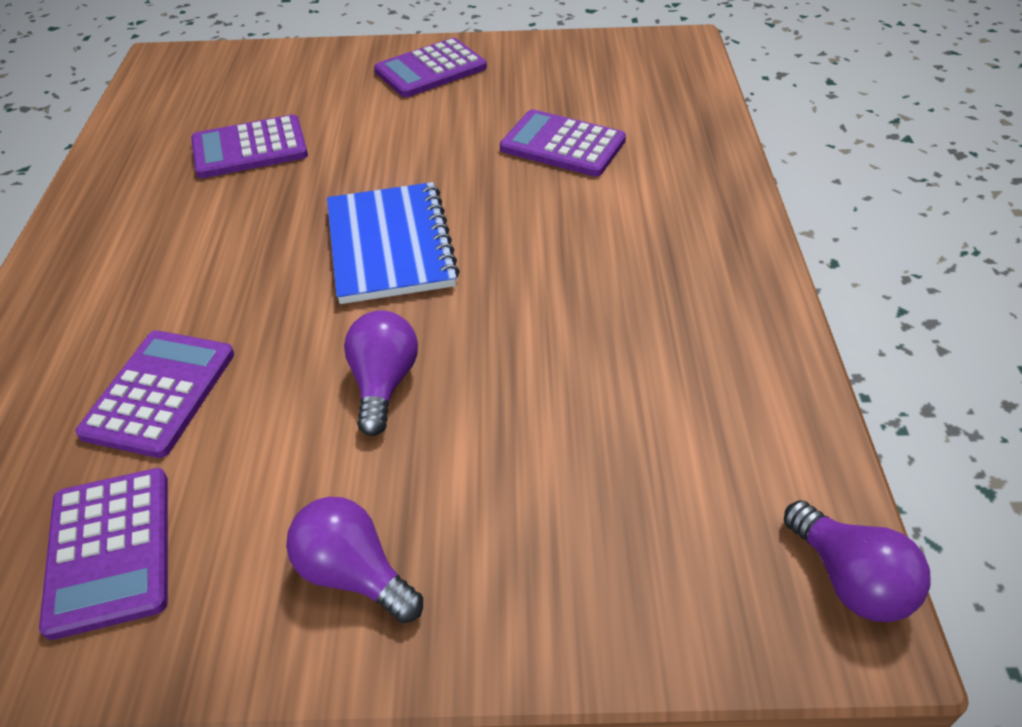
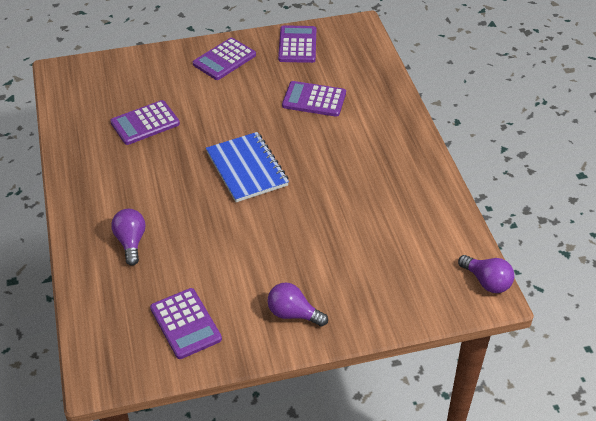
camera: 15 degrees left, 0 degrees up
(160, 393) = (170, 257): purple calculator -> purple calculator (297, 45)
(383, 384) = (272, 236): purple light bulb -> purple light bulb (131, 242)

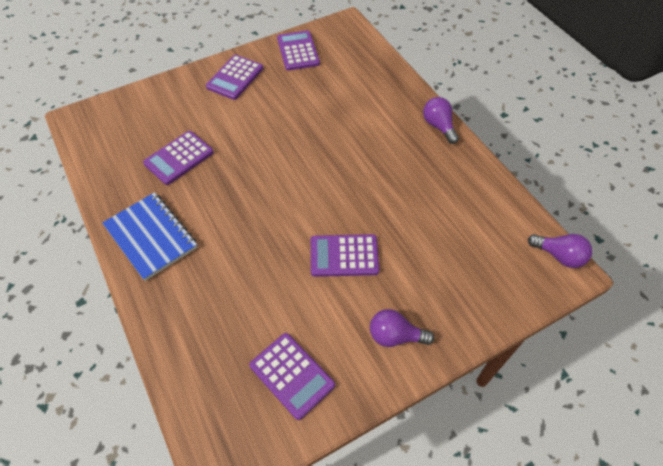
camera: 15 degrees left, 10 degrees up
(131, 242) = (205, 293): purple light bulb -> purple light bulb (438, 126)
(247, 169) = (295, 186): blue notebook -> blue notebook (151, 237)
(314, 99) = (332, 102): purple calculator -> purple calculator (344, 256)

